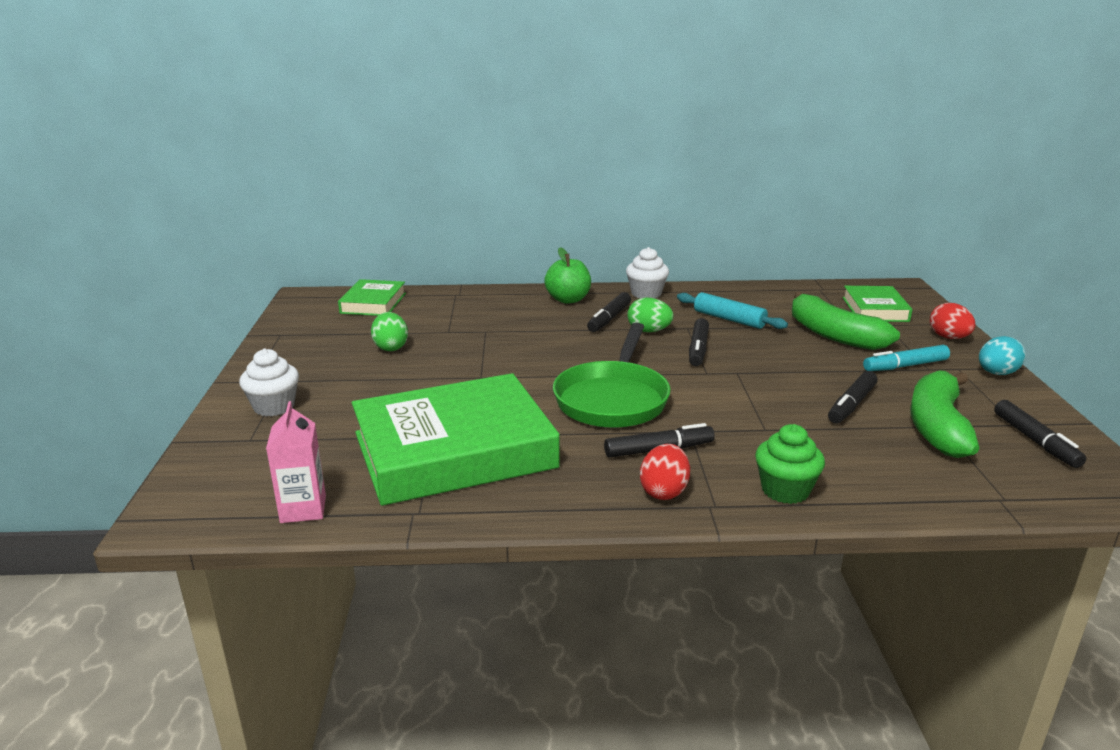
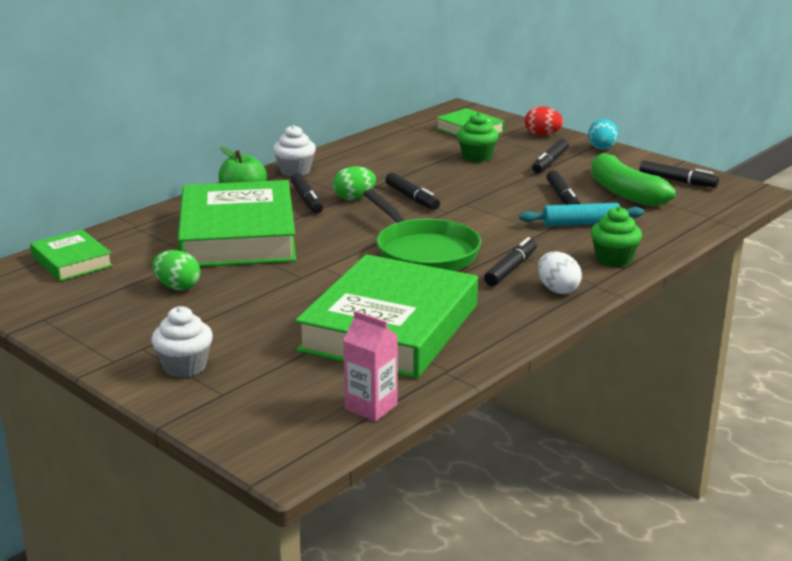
camera: 45 degrees left, 0 degrees up
(505, 326) = (238, 235): none -> green book
(664, 491) = (557, 289): red egg -> white egg
(729, 319) = (392, 169): turquoise rolling pin -> turquoise rolling pin (581, 224)
(833, 335) = (477, 157): green banana -> green cupcake
(905, 366) = (550, 162): turquoise marker -> black marker

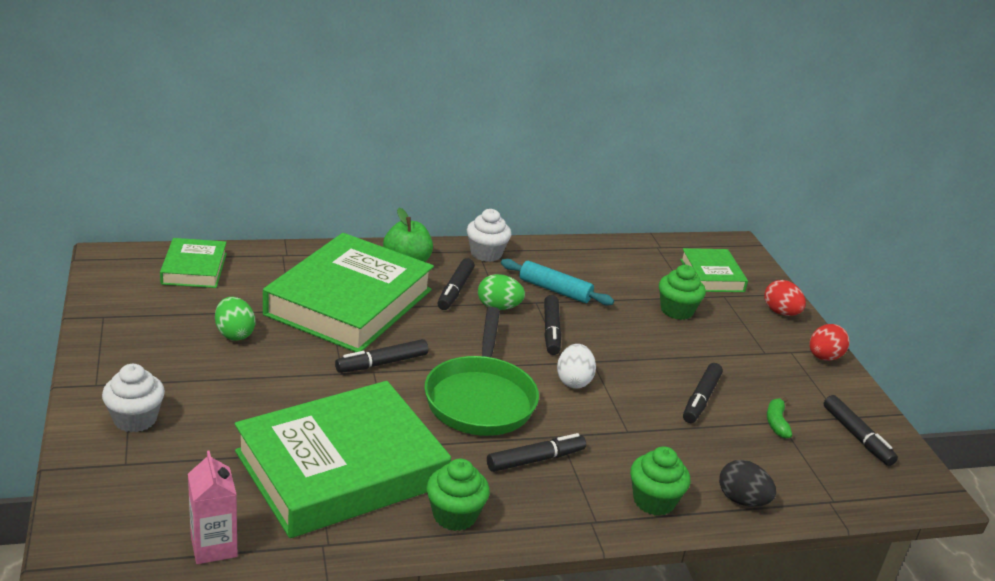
camera: 30 degrees right, 5 degrees up
(506, 319) = (454, 515): none -> green cupcake
(550, 162) = (744, 350): black marker -> black marker (382, 363)
(557, 289) = (548, 508): white egg -> white egg (573, 381)
(581, 224) = (677, 440): turquoise rolling pin -> turquoise rolling pin (555, 290)
(602, 149) = (824, 357): turquoise egg -> red egg
(624, 192) = (776, 423): green banana -> green banana, size x0.44
(661, 237) = (742, 500): none -> black egg

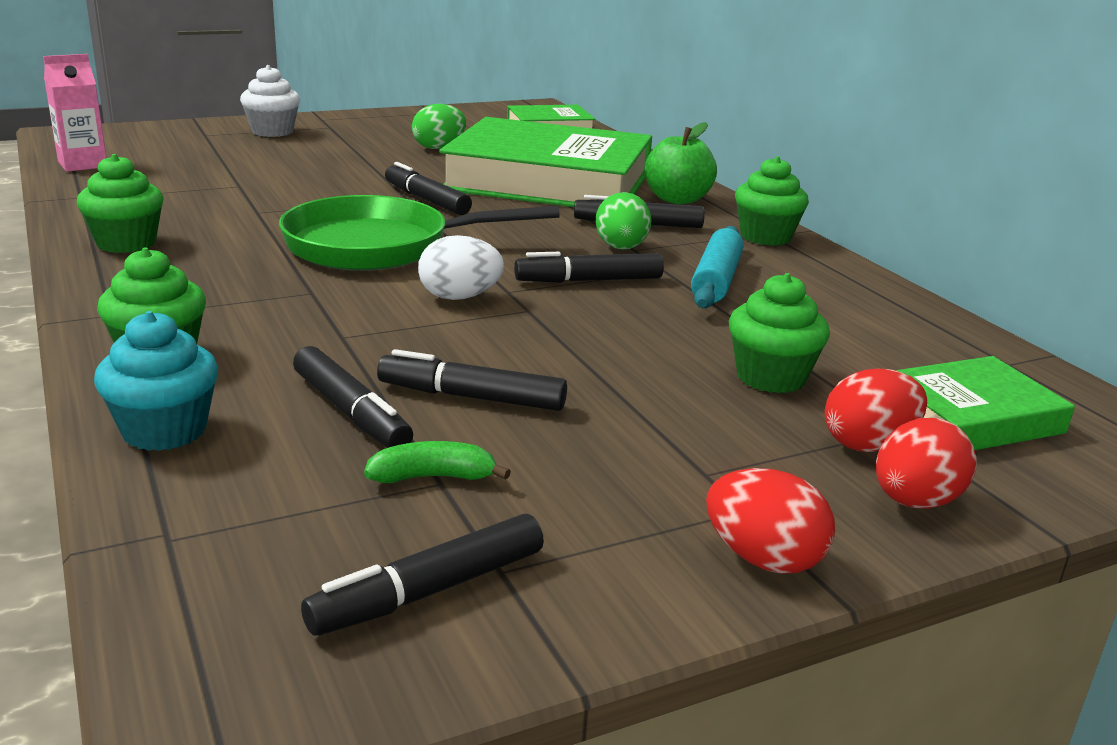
camera: 80 degrees right, 5 degrees down
(341, 468) = (210, 195): green book -> none
(486, 253) = (766, 237): white cupcake -> green cupcake
(535, 460) = (248, 279): black marker -> black marker (351, 412)
(738, 307) = (868, 444): none -> red egg
(742, 500) = (164, 430): black egg -> turquoise cupcake

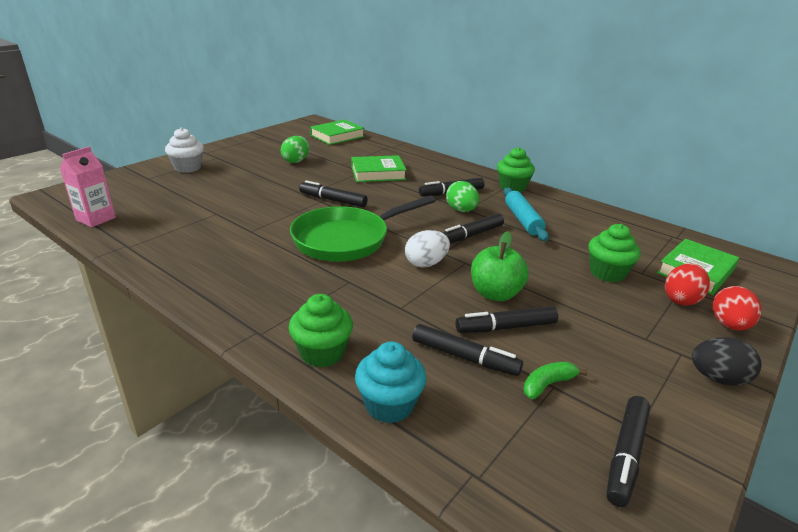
camera: 25 degrees left, 5 degrees up
(126, 243) = (201, 275): green cupcake -> none
(548, 181) = (378, 173): green book -> green book, size x0.49
(677, 199) = (450, 172): green apple -> green apple (495, 294)
(763, 559) = (717, 378): red egg -> black egg

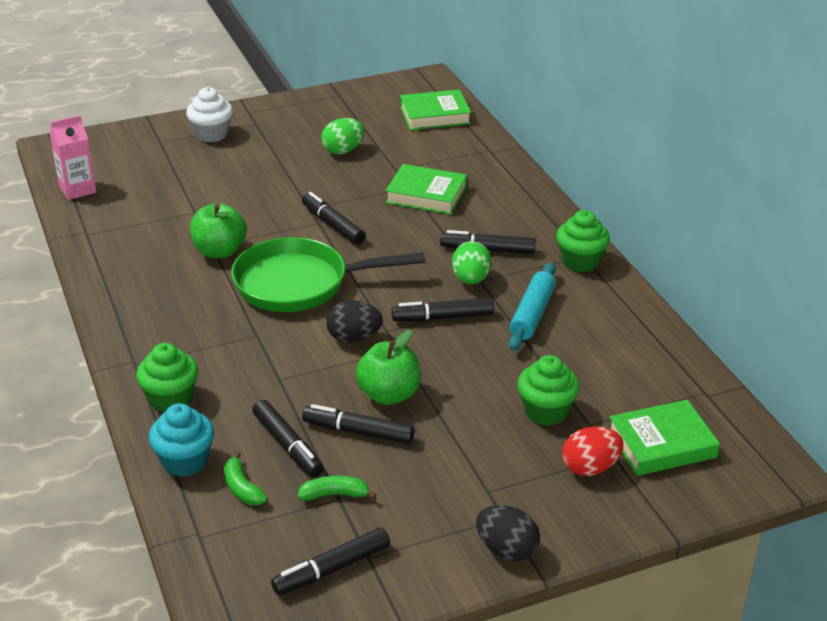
camera: 30 degrees right, 5 degrees up
(261, 233) = (219, 251): none -> green apple
(426, 263) = (354, 338): white egg -> black egg
(467, 410) = (242, 488): none -> green banana
(729, 325) = (603, 511): red egg -> none

